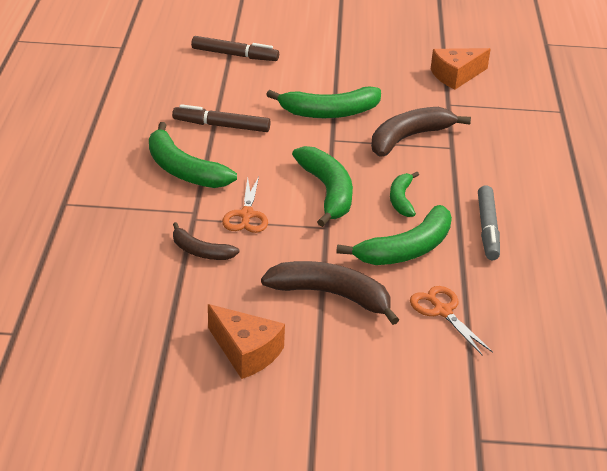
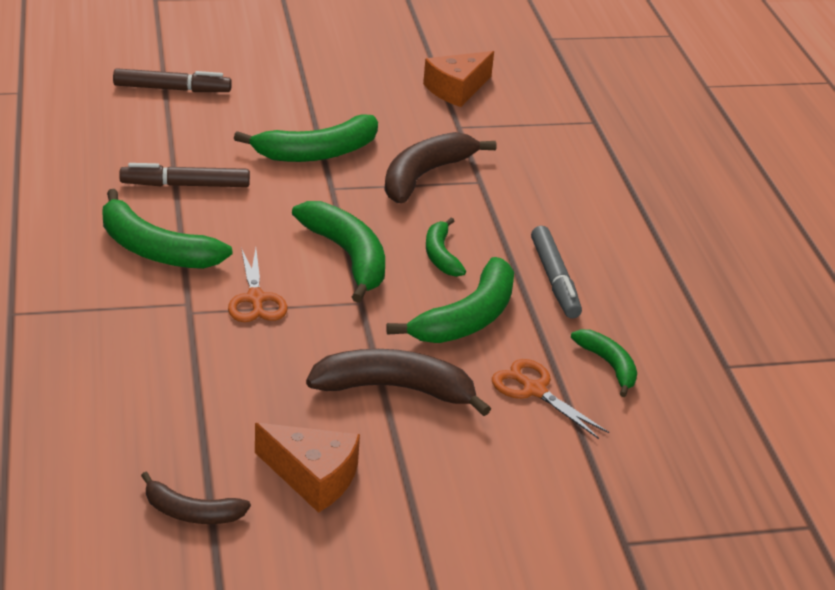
camera: 15 degrees left, 0 degrees up
(200, 251) = (213, 354): brown banana -> brown banana (191, 512)
(510, 300) = (608, 365): none -> green banana

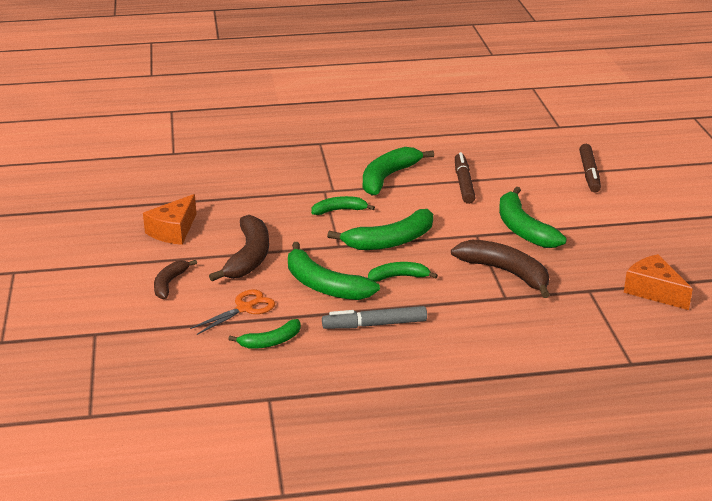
camera: 95 degrees right, 5 degrees down
(191, 512) = (152, 198): brown banana -> brown banana (169, 284)
(256, 299) = (339, 210): orange scissors -> green banana

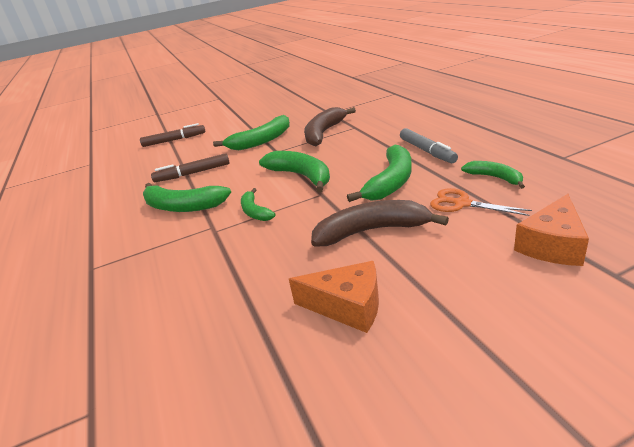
camera: 100 degrees left, 0 degrees up
(169, 284) = (465, 262): brown banana -> none
(398, 277) = (355, 160): green banana -> none
(653, 291) = (319, 102): orange cheese -> orange cheese (552, 245)

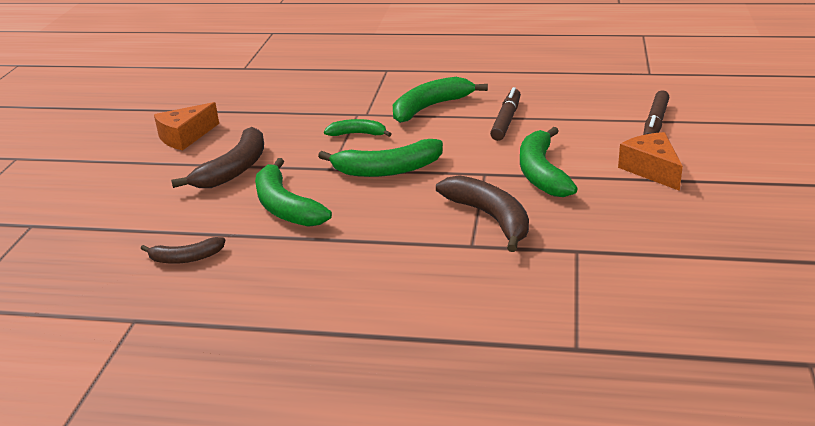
camera: 120 degrees right, 0 degrees up
(427, 151) = (305, 255): grey marker -> none
(461, 204) = (189, 220): orange scissors -> none
(495, 178) = (186, 258): green banana -> brown banana
(552, 245) = (85, 223): orange cheese -> orange cheese (651, 170)

